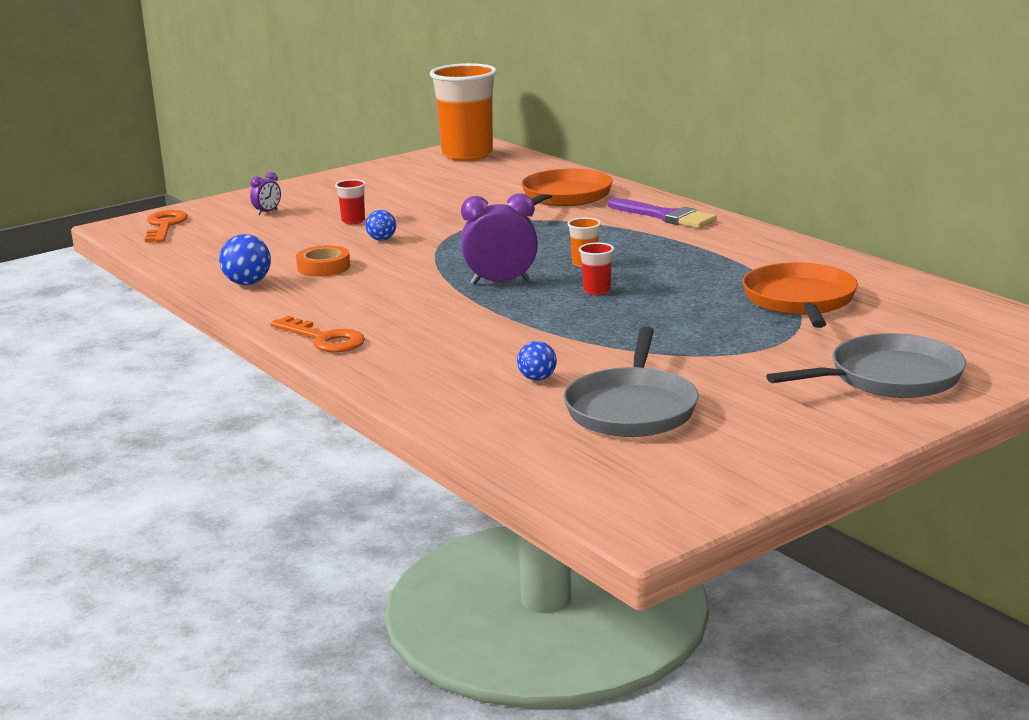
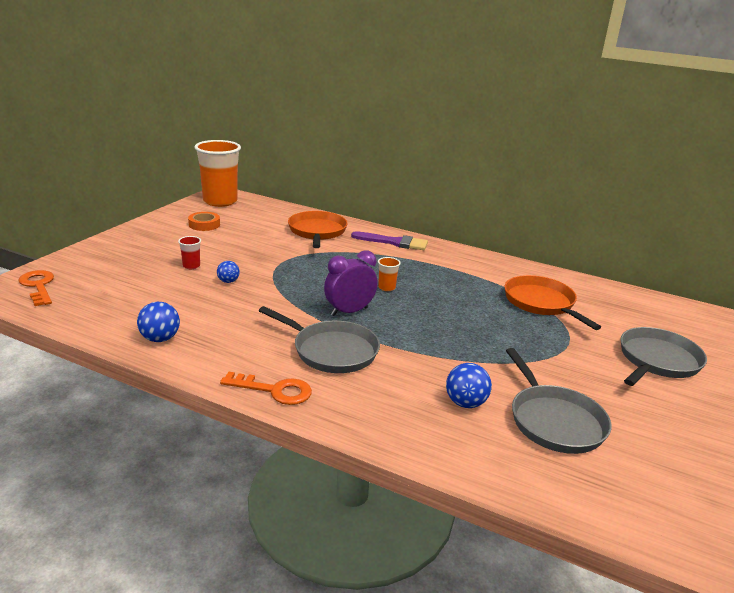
camera: 30 degrees left, 5 degrees up
(267, 212) = (116, 264): purple clock -> none
(323, 267) = (208, 314): orange tape -> orange tape (204, 225)
(431, 315) = (332, 351): none -> grey pan
(537, 378) = (465, 403): blue ball -> blue ball, size x1.54
(597, 291) = (418, 311): red cup -> none

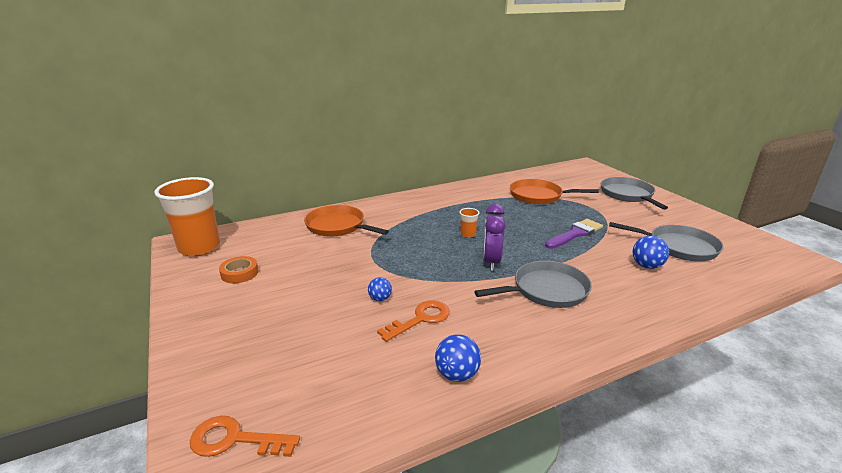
camera: 50 degrees left, 0 degrees up
(191, 266) = (323, 309): red cup -> none
(274, 390) = (591, 337): orange key -> orange key (420, 319)
(394, 242) = (399, 205): purple brush -> purple brush (575, 234)

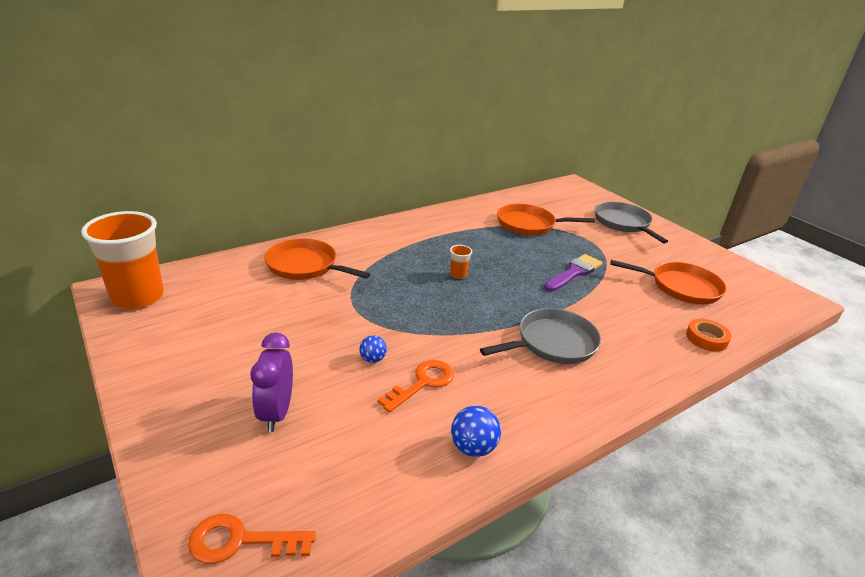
camera: 10 degrees left, 5 degrees up
(239, 273) = (197, 331): orange tape -> orange tape (706, 338)
(491, 262) = (489, 309): purple clock -> purple clock (276, 413)
(646, 266) = (651, 311): blue ball -> none
(679, 247) = (681, 287): grey pan -> orange pan

